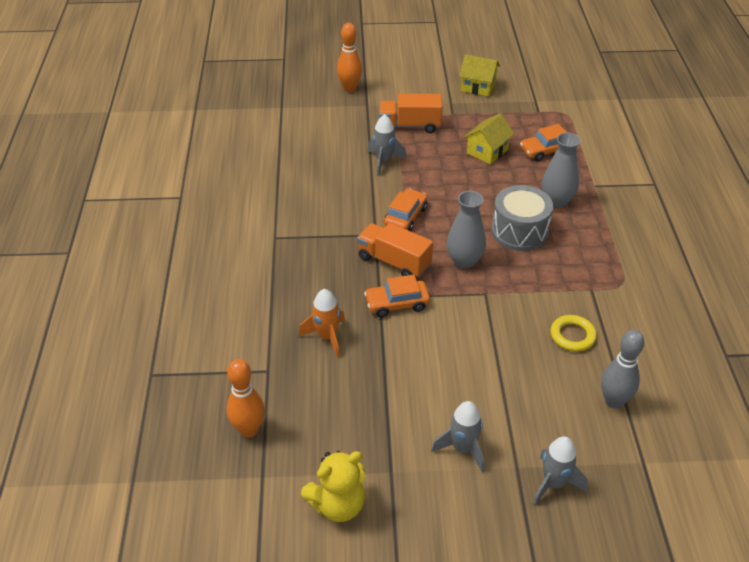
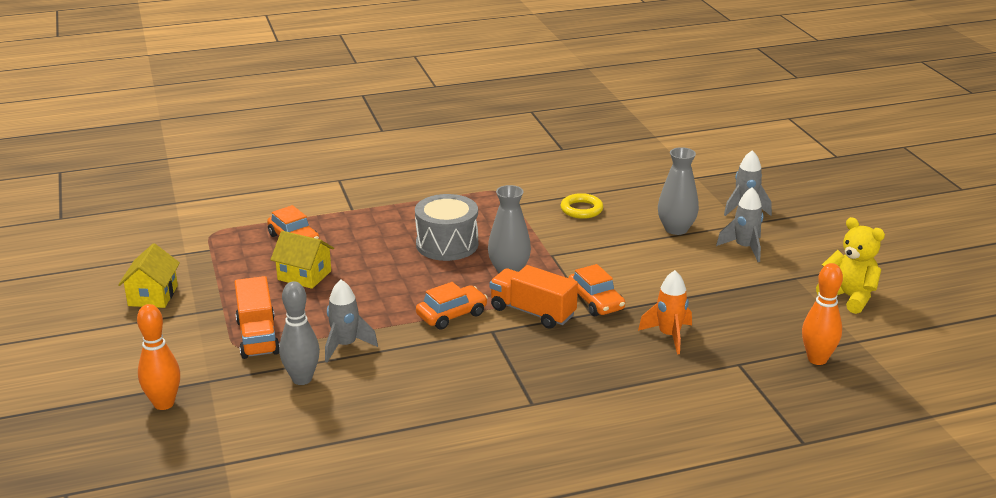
camera: 105 degrees left, 15 degrees down
(394, 262) = (532, 312): orange truck -> orange truck turned 105 degrees clockwise
(405, 217) = (452, 315): orange car -> orange car turned 135 degrees clockwise
(557, 200) = (386, 228): grey vase -> grey vase (676, 229)
(613, 401) = (644, 189): grey bowling pin -> grey bowling pin (302, 379)

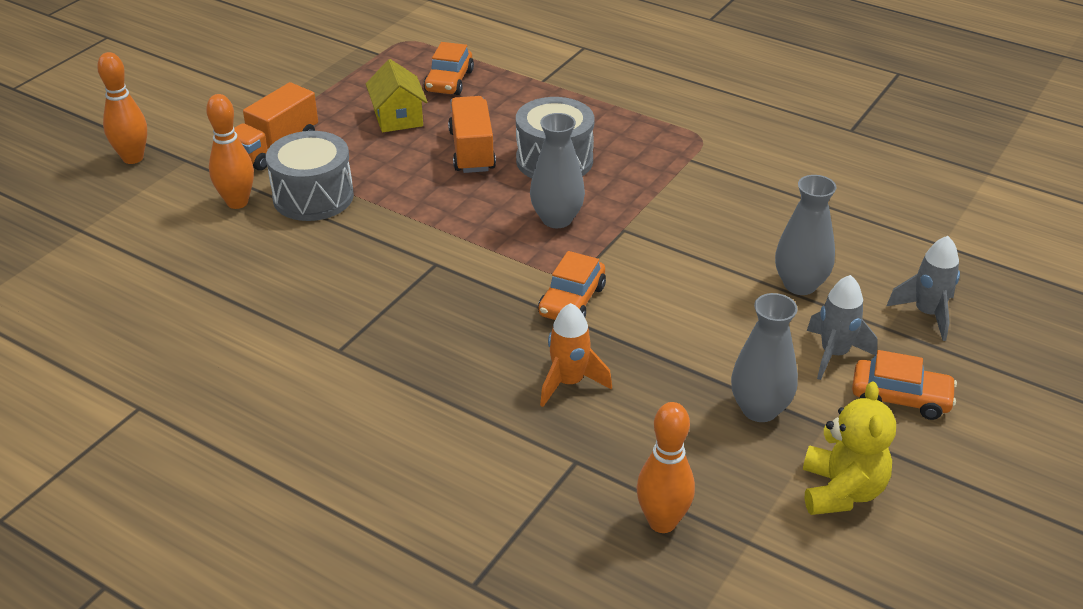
camera: 50 degrees right, 10 degrees up
(153, 295) = (277, 69): yellow house -> none
(302, 379) = (237, 202): grey bowling pin -> orange bowling pin
(345, 345) = (313, 197): grey rocket -> grey drum
(452, 315) = (434, 226): orange car -> orange car (900, 398)
(532, 312) = (500, 271): orange truck -> orange truck (472, 151)
(581, 209) = (743, 203): yellow ring -> none
(762, 289) = (759, 409): none -> grey vase

